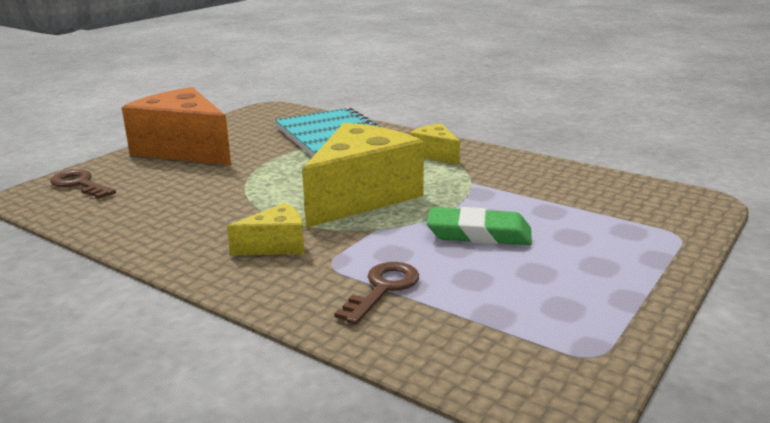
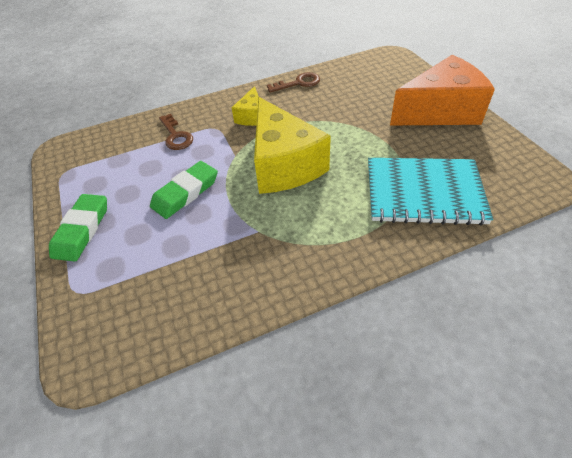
camera: 125 degrees right, 25 degrees up
(80, 184) = (396, 69): brown key -> brown key (298, 83)
(435, 154) = (332, 238): yellow cheese -> none
(629, 272) = (82, 230): none -> green eraser

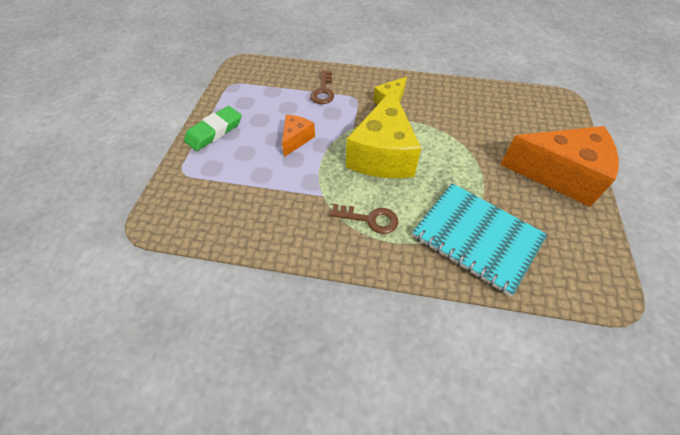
camera: 30 degrees right, 5 degrees up
(185, 193) = (296, 139): green eraser -> orange cheese
(298, 83) = (452, 89): brown key -> brown key (370, 219)

